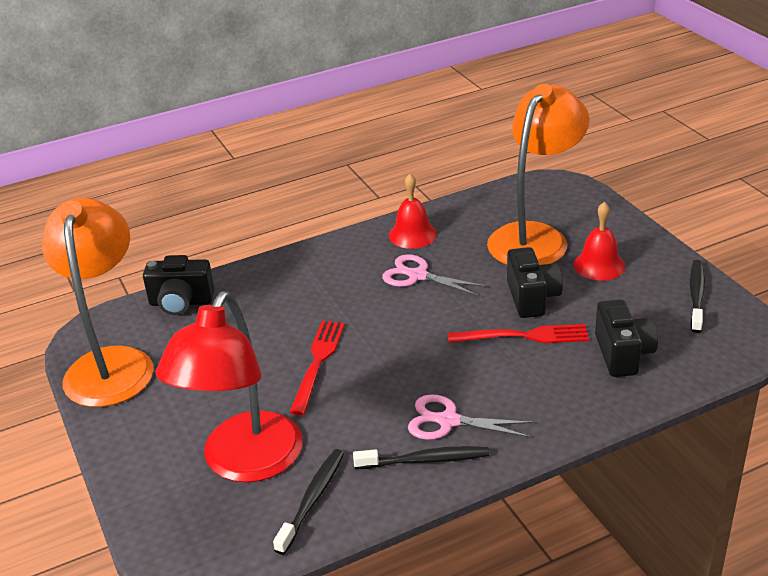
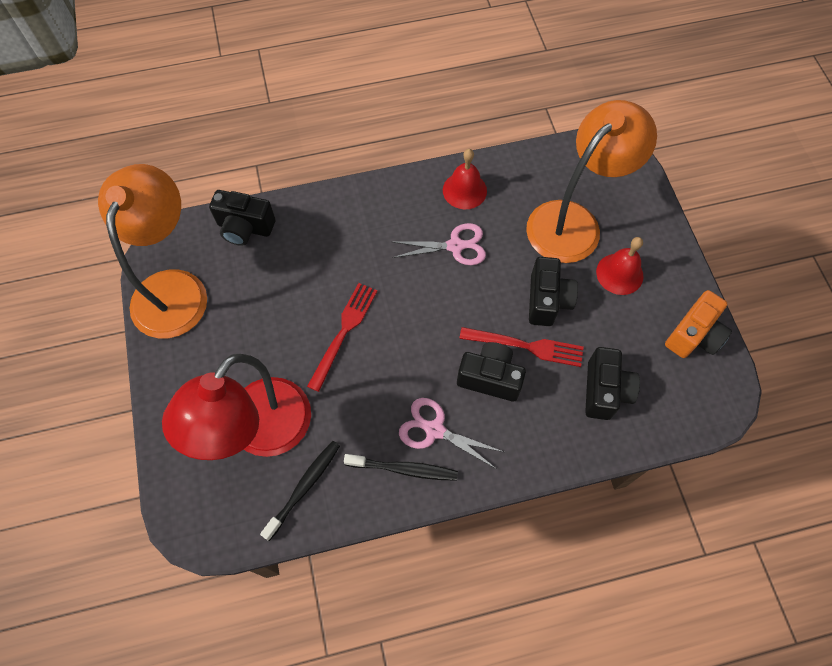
camera: 10 degrees right, 30 degrees up
(418, 276) = (455, 246): pink scissors -> pink scissors turned 135 degrees clockwise
(494, 368) = (490, 378): none -> black camera
(696, 296) = (693, 335): black toothbrush -> orange camera

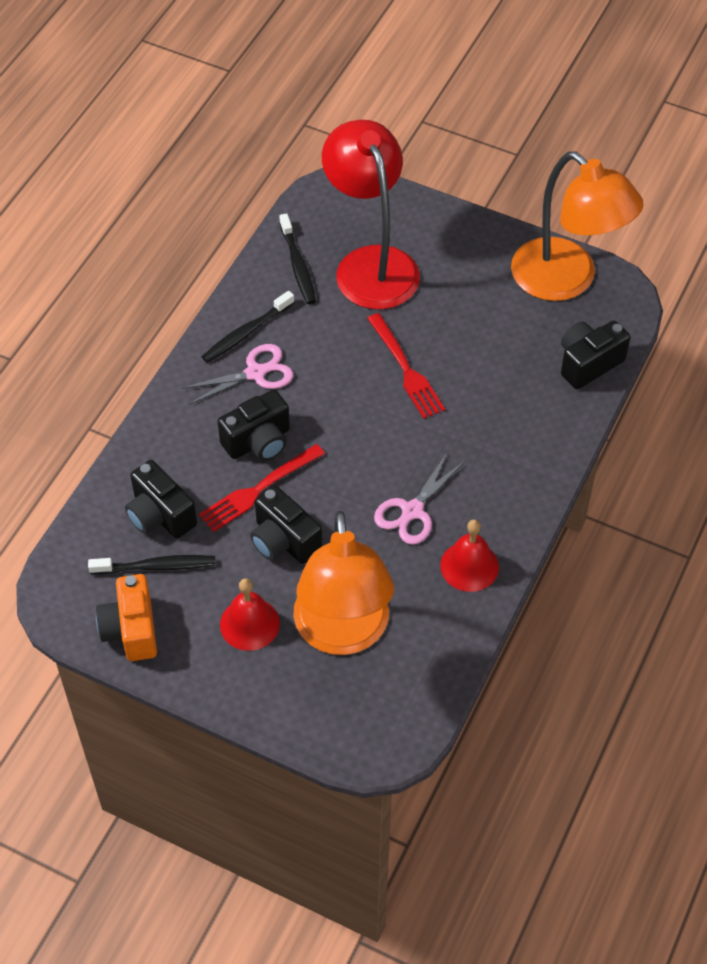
camera: 130 degrees right, 10 degrees down
(640, 359) = (156, 566): none -> black toothbrush

